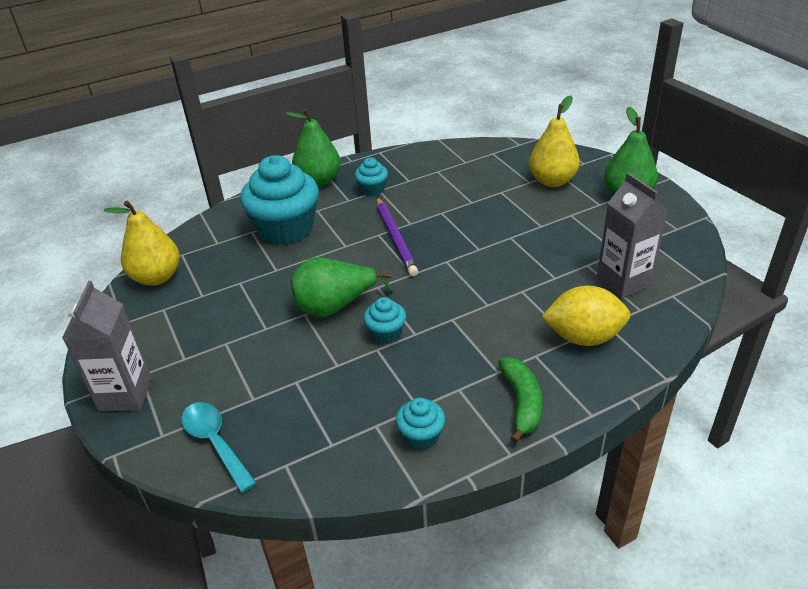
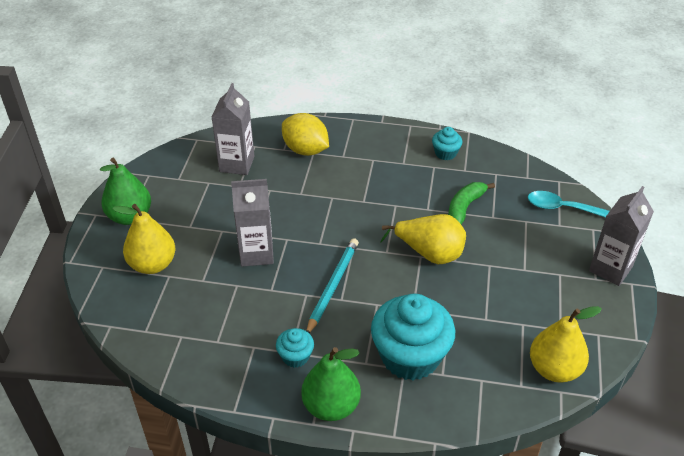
camera: 145 degrees left, 5 degrees up
(215, 442) = (561, 208): turquoise spoon -> turquoise spoon turned 105 degrees clockwise
(335, 306) = (429, 253): green pear -> yellow pear
(386, 333) = (413, 215): turquoise cupcake -> none
(396, 238) = (332, 286): purple pencil -> turquoise pencil
(487, 226) = (256, 253): none -> grey carton
(521, 403) = (379, 140): green banana -> green banana (465, 207)

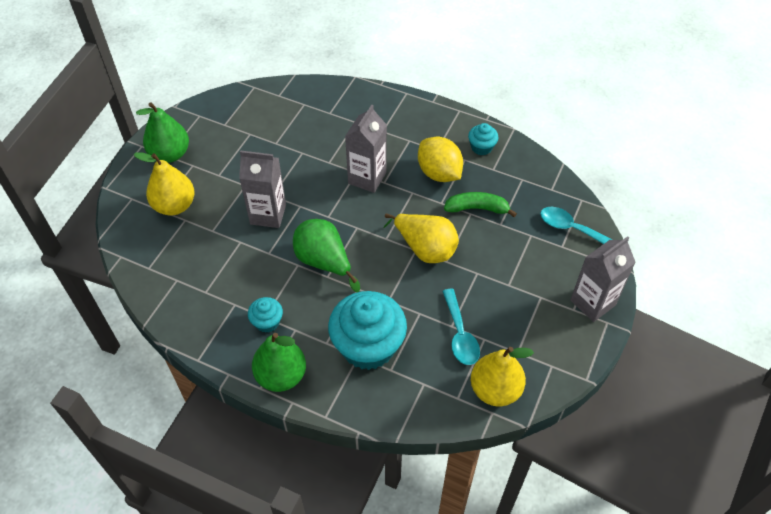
camera: 15 degrees right, 10 degrees up
(237, 164) = (281, 120): grey carton -> grey carton (367, 178)
(305, 150) = (349, 117): yellow lemon -> yellow lemon (439, 173)
(332, 286) = (324, 262): turquoise pencil -> green pear
(465, 207) = (477, 208): green banana -> green banana turned 45 degrees clockwise
(497, 325) = (460, 334): none -> turquoise spoon

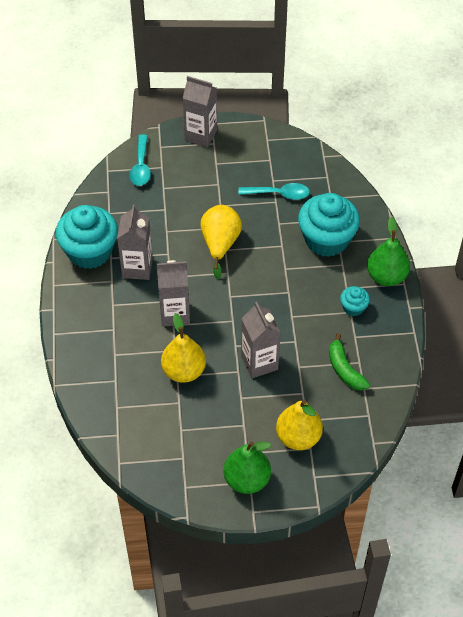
camera: 120 degrees left, 0 degrees up
(324, 262) = (277, 300): green pear -> none
(439, 173) = (137, 268): yellow lemon -> grey carton
(460, 334) = (279, 194): turquoise spoon -> turquoise spoon turned 45 degrees clockwise
(477, 208) = (158, 228): green banana -> green banana (344, 369)
(481, 147) = (90, 252): turquoise cupcake -> turquoise cupcake, size x2.15
(495, 389) = (306, 160): yellow pear -> yellow pear (184, 371)

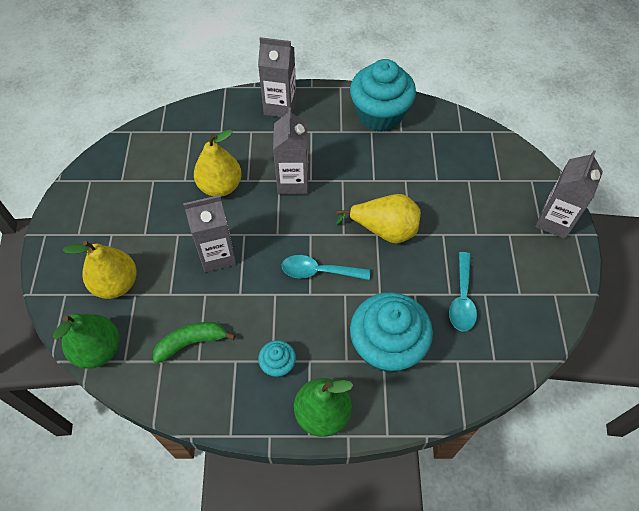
camera: 95 degrees right, 5 degrees up
(137, 268) = (356, 152): grey carton -> grey carton (280, 106)
(141, 167) = (499, 161): turquoise spoon -> turquoise spoon (318, 271)
(247, 479) = (81, 232): green pear -> green pear (98, 349)

